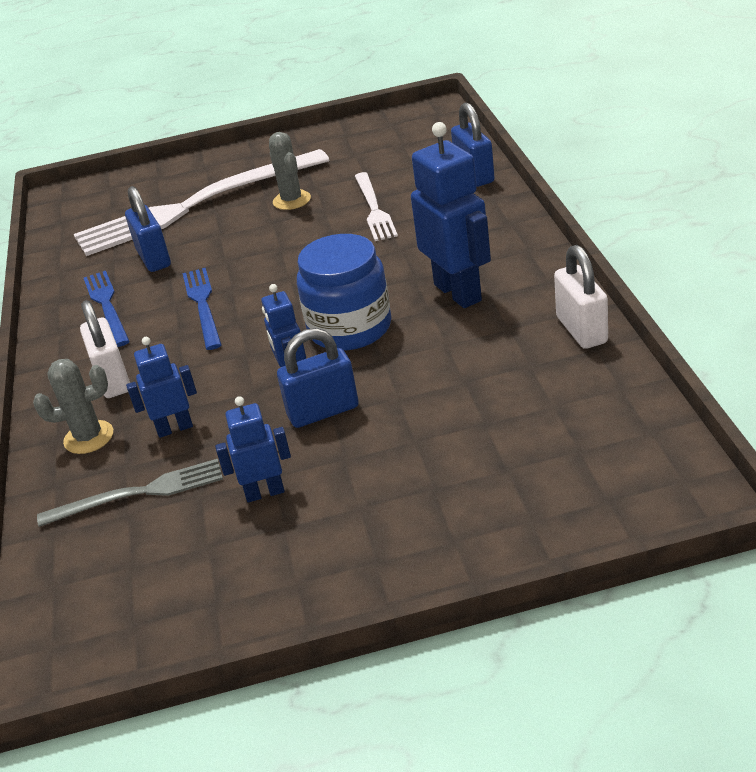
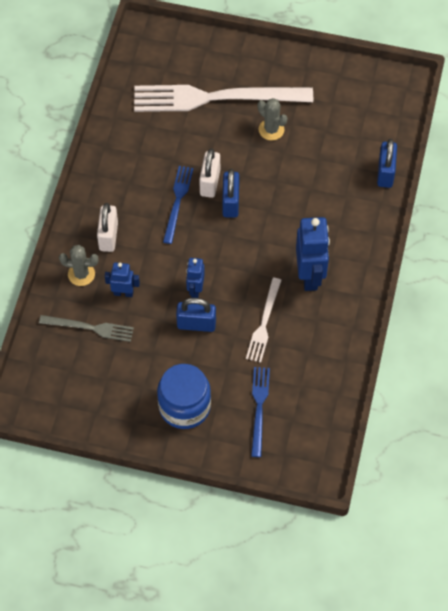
camera: 20 degrees right, 25 degrees up
(107, 306) = (128, 169): blue fork -> blue fork (259, 408)
(154, 258) = (170, 139): blue padlock -> blue padlock (230, 202)
(265, 492) = (144, 361): blue robot -> none
(292, 200) = (271, 130): grey cactus -> grey cactus turned 45 degrees counterclockwise
(350, 328) = (241, 269): blue jar -> blue jar (184, 406)
(374, 209) = (311, 170): white fork -> white fork (264, 323)
(581, 330) = (349, 343): white padlock -> white padlock (210, 182)

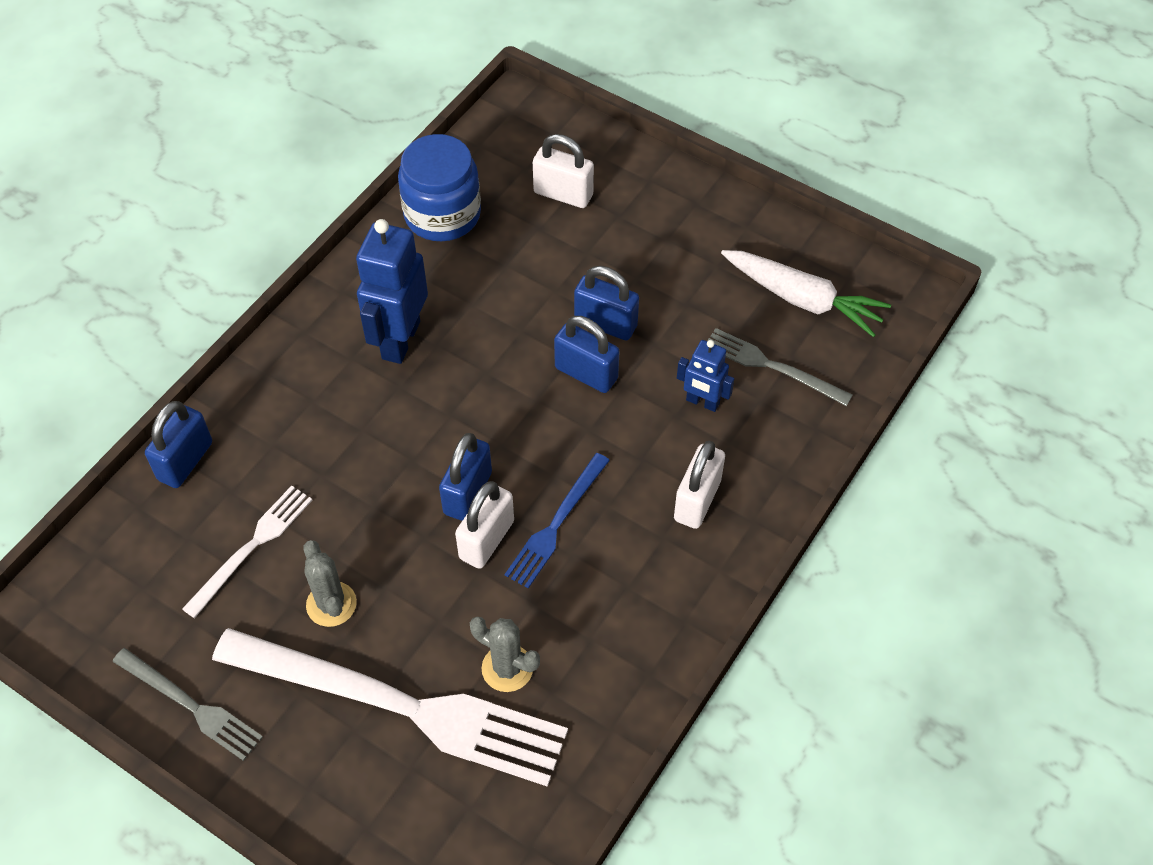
camera: 160 degrees left, 5 degrees down
(81, 274) = (762, 452): grey cactus -> grey cactus (507, 668)
(84, 379) = (802, 299): none -> white carrot
(184, 406) = (666, 224): blue jar -> blue jar (442, 214)
(195, 289) = (586, 373): blue robot -> blue padlock
(259, 408) = (563, 194): blue fork -> white padlock
(264, 323) = (503, 296): white fork -> white fork (251, 547)
(311, 69) = (191, 705): none -> grey fork

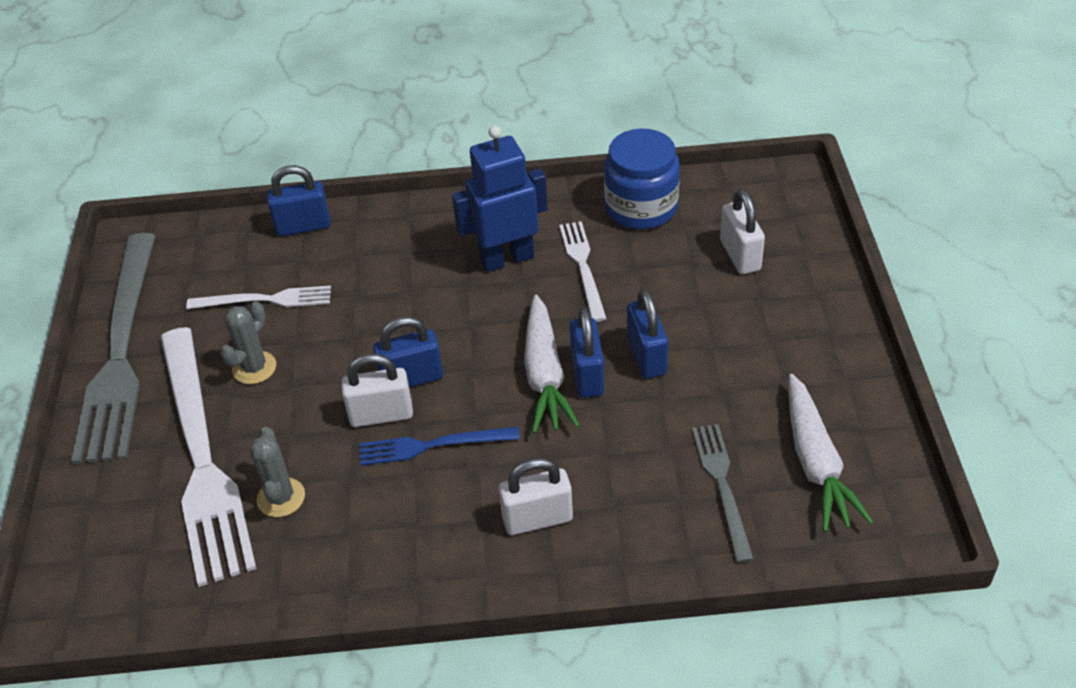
camera: 55 degrees right, 10 degrees down
(191, 705) = (121, 352): grey fork -> grey fork, size x2.05
(467, 297) = (583, 267): none -> white fork
(557, 400) = (545, 374): none -> white carrot
(702, 402) = (636, 462): blue robot -> none

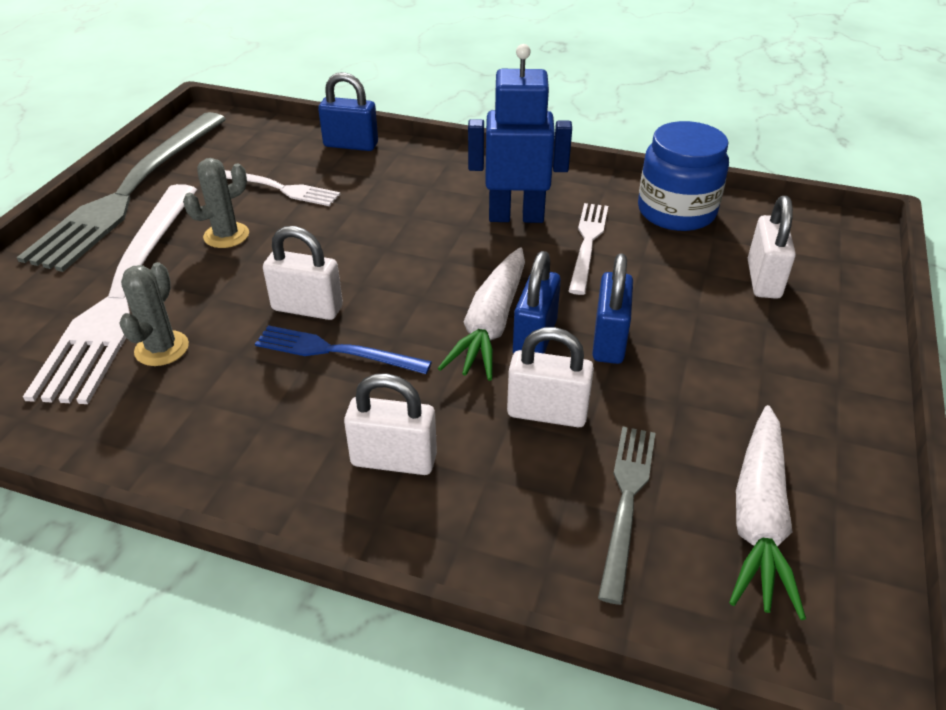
camera: 20 degrees right, 5 degrees down
(411, 378) = (358, 287): blue padlock -> none
(631, 437) = (547, 413): none -> white padlock

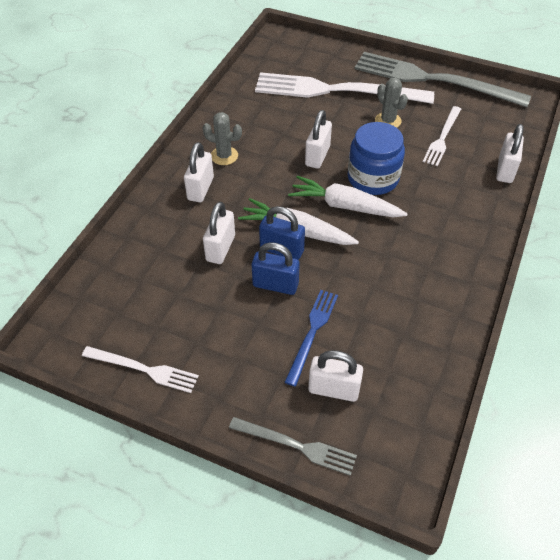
camera: 95 degrees right, 10 degrees up
(162, 348) = (290, 108): grey cactus -> grey cactus (224, 156)
(336, 351) = (280, 168): blue fork -> blue fork (312, 333)
(351, 145) = (505, 170): blue padlock -> white padlock
(516, 216) = (414, 254): blue robot -> none
(587, 243) = (380, 290): white fork -> white fork (143, 369)
(626, 502) = (154, 271): grey fork -> grey fork (296, 446)
(676, 211) = (426, 354): blue jar -> blue jar (373, 178)
(759, 518) = (130, 324): white carrot -> white carrot (345, 206)

